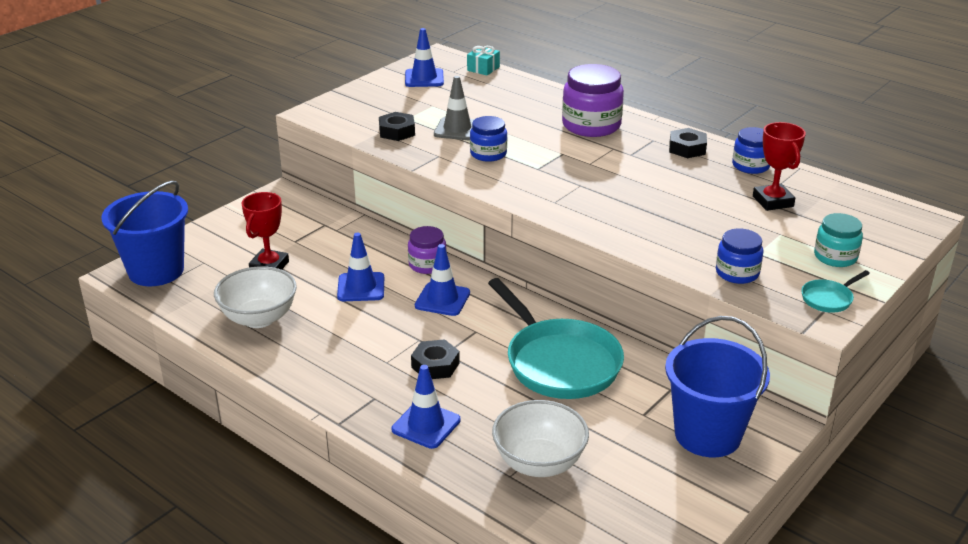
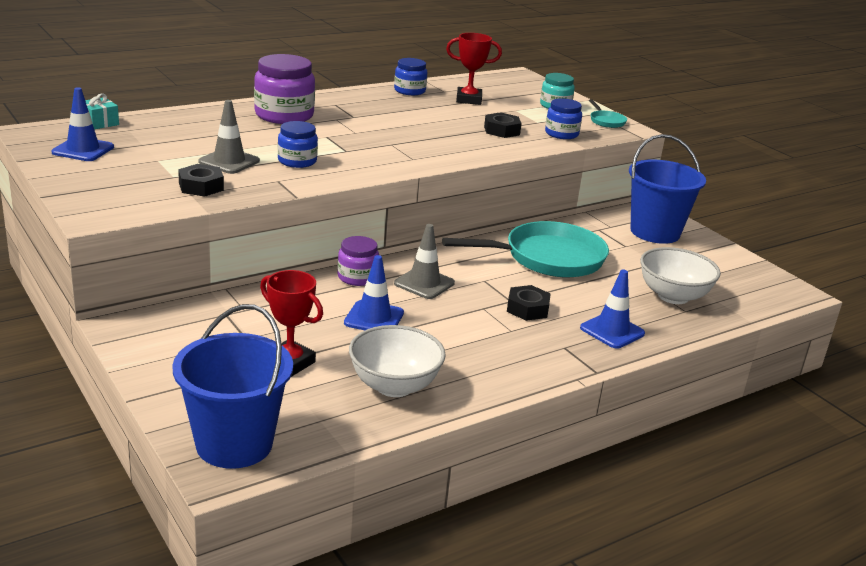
camera: 75 degrees left, 5 degrees down
(442, 299) = (424, 283): blue traffic cone -> grey traffic cone
(687, 148) = (362, 99): black nut -> black nut (501, 130)

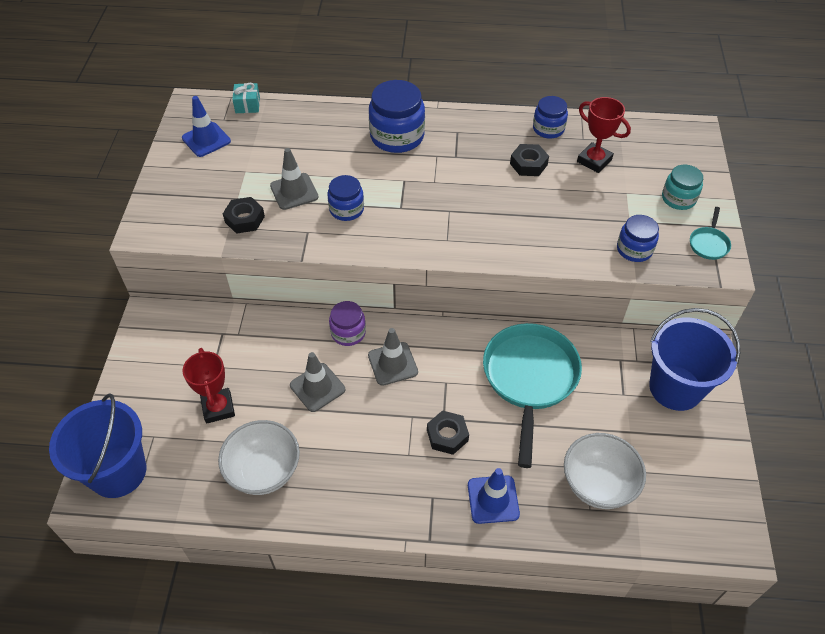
camera: 40 degrees right, 25 degrees up
(284, 115) = (397, 136): purple jar -> blue jar
(374, 318) = (317, 387): blue traffic cone -> grey traffic cone
(501, 130) = (576, 223): black nut -> black nut (528, 164)
(548, 258) = (529, 379): turquoise pan -> turquoise pan turned 105 degrees counterclockwise

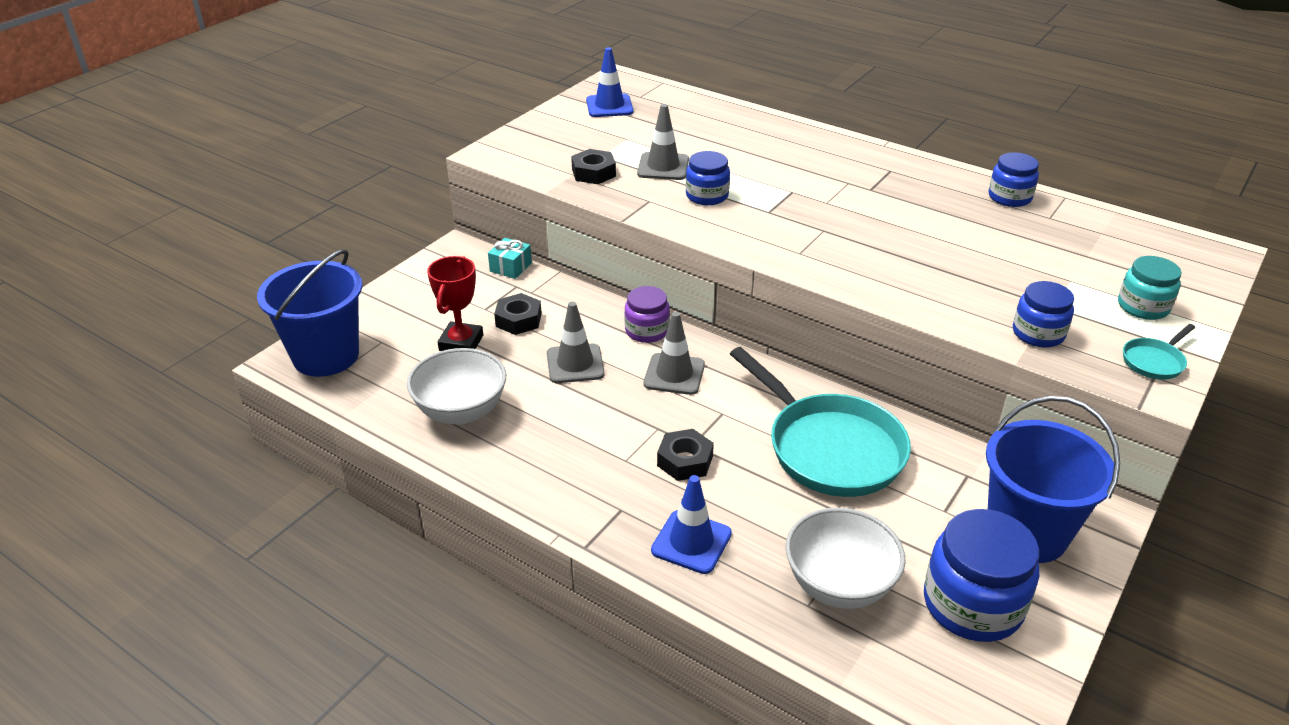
camera: 30 degrees right, 15 degrees down
(247, 105) = (674, 92): turquoise gift -> turquoise gift (510, 267)
(397, 136) = (815, 155): blue jar -> blue jar (972, 604)
(528, 164) = (957, 219): black nut -> black nut (518, 320)
(529, 379) = (829, 448): turquoise pan -> turquoise pan turned 105 degrees clockwise
(594, 160) = (1049, 240): red trophy -> none

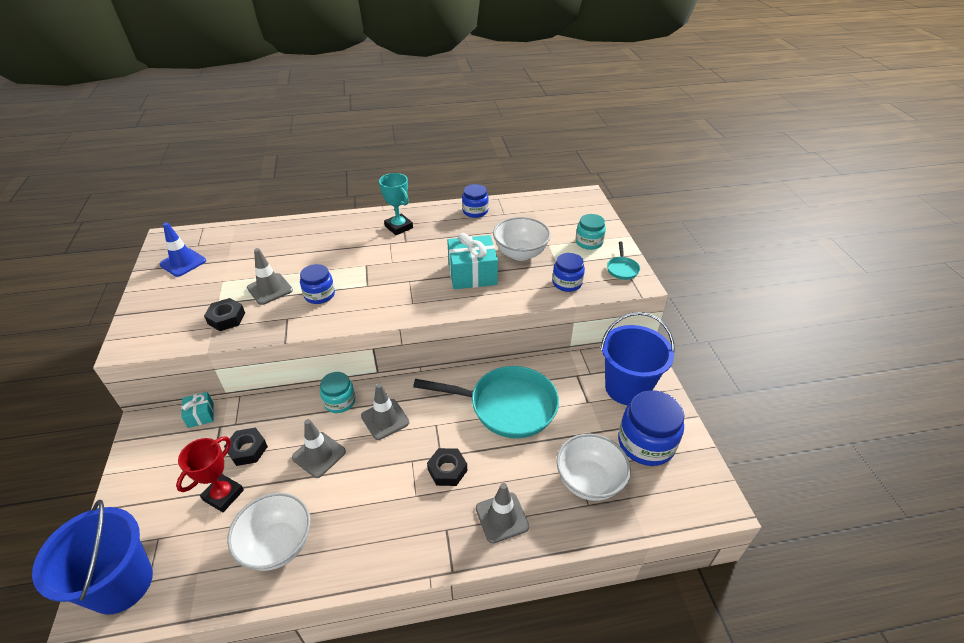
camera: 45 degrees left, 5 degrees up
(461, 343) = (223, 495): red trophy -> red trophy turned 60 degrees clockwise
(647, 331) = (339, 401): purple jar -> turquoise jar
(691, 542) = (502, 517): blue traffic cone -> grey traffic cone
(881, 171) = (399, 227): none -> turquoise trophy
(913, 260) = (472, 274): none -> turquoise gift
(1012, 271) = (520, 253): none -> white bowl

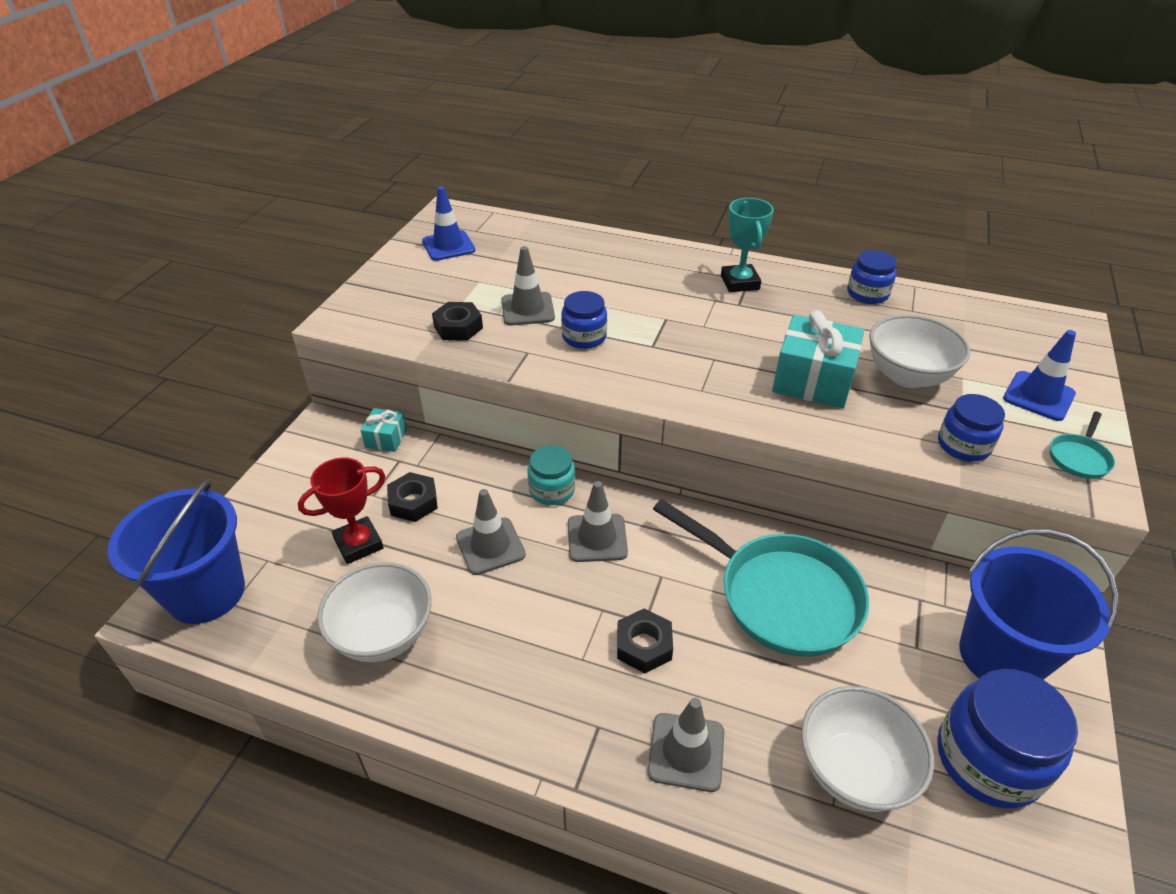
camera: 30 degrees right, 0 degrees up
(589, 242) = (1038, 396): turquoise jar -> blue traffic cone

